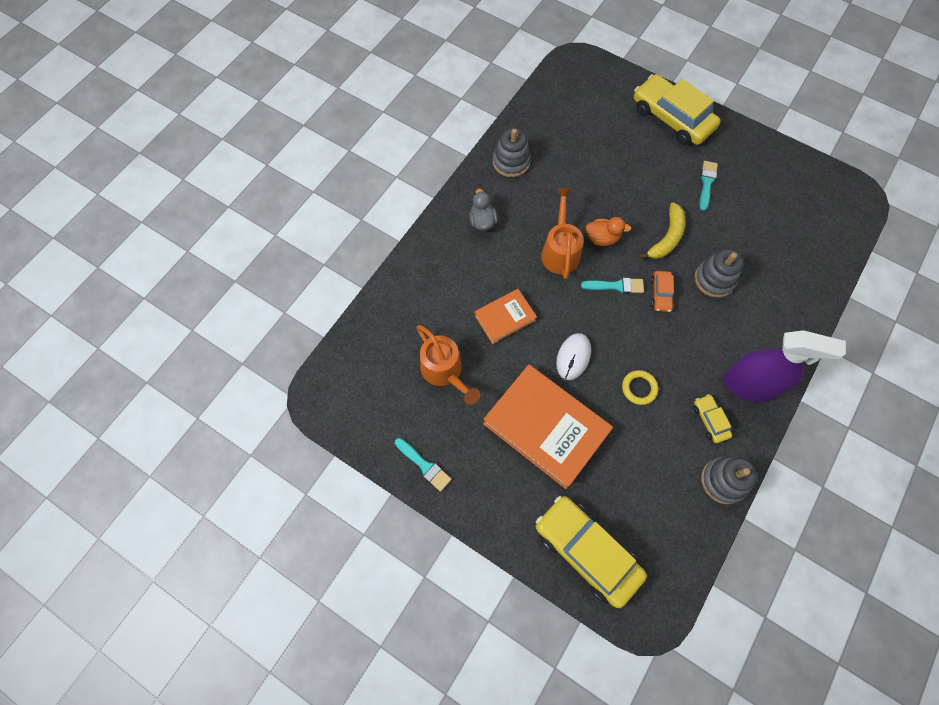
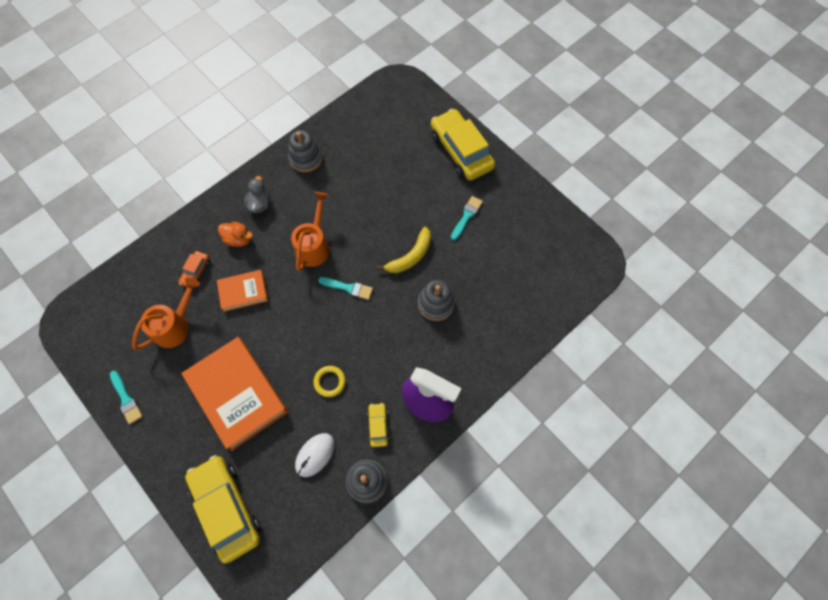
camera: 15 degrees right, 0 degrees up
(445, 372) = (175, 325): orange watering can -> orange watering can turned 120 degrees counterclockwise
(573, 357) = (286, 340): white mouse -> white mouse (315, 455)
(602, 238) = (354, 243): orange duck -> orange duck (238, 239)
(661, 294) = (383, 305): orange car -> orange car (196, 272)

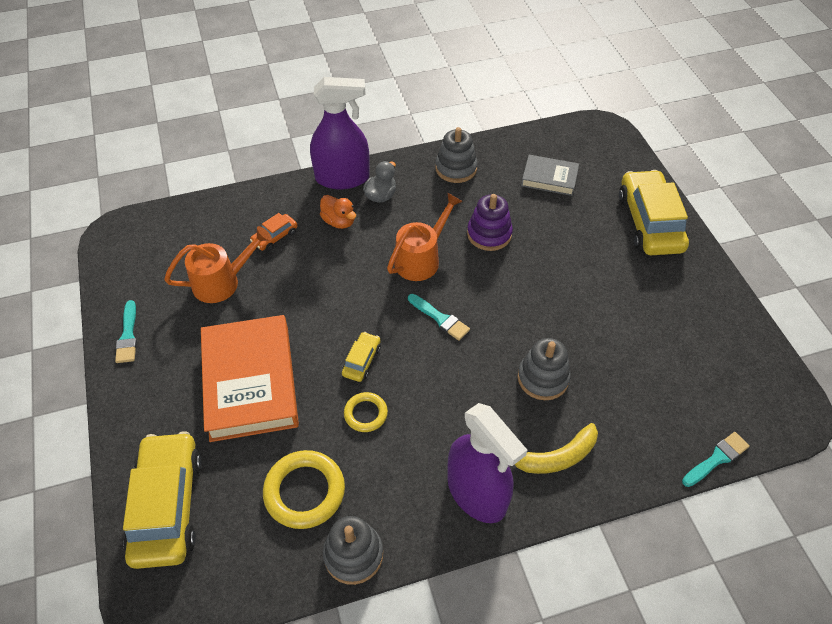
camera: 25 degrees right, 15 degrees down
(223, 200) = (342, 178): none -> purple spray bottle
(243, 292) = (315, 276): orange book -> none
(315, 455) = (304, 491): white mouse -> yellow ring
(354, 205) = (489, 234): none -> purple stacking toy
(377, 140) = (549, 178): none -> grey book
(378, 426) = (400, 492): yellow car -> yellow car (361, 361)
(410, 256) = (534, 313): yellow banana -> yellow banana (556, 457)
(466, 216) = (626, 295): turquoise brush -> turquoise brush (717, 458)

